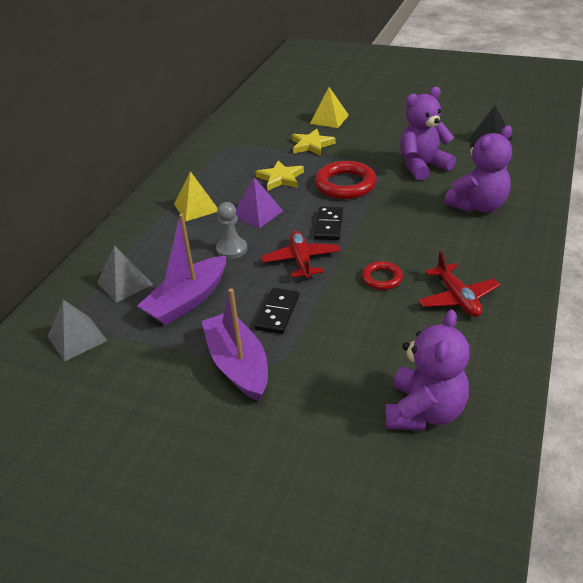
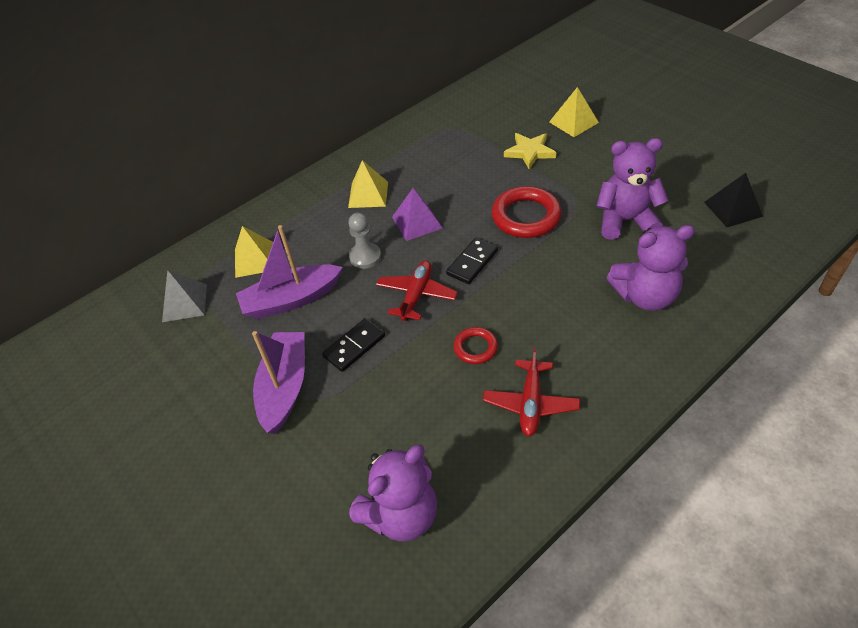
camera: 30 degrees right, 10 degrees up
(125, 283) = (254, 259): grey pyramid -> yellow pyramid
(280, 178) = (468, 186): yellow star -> none

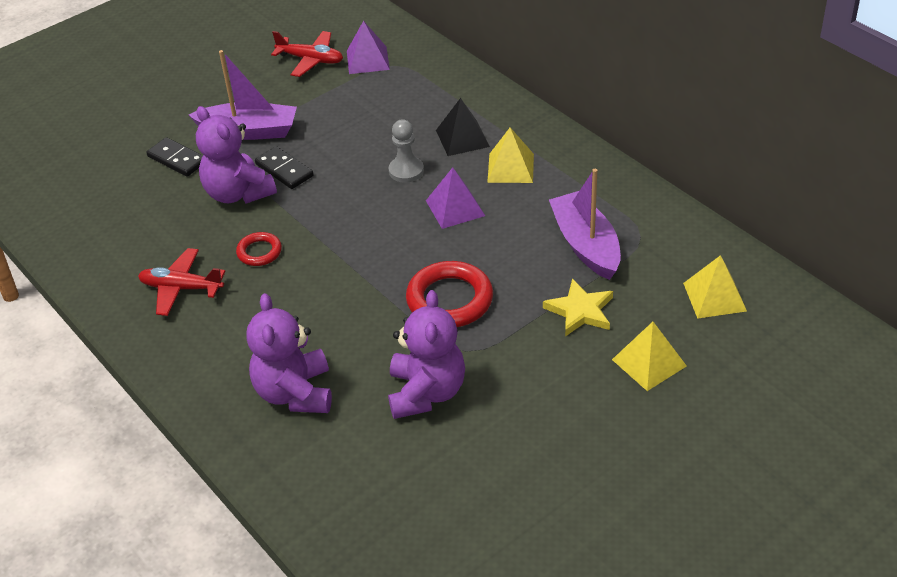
camera: 90 degrees right, 5 degrees down
(184, 303) = (367, 60): grey pyramid -> purple pyramid
(254, 259) = (418, 95): yellow pyramid -> yellow pyramid (714, 297)
(291, 300) = (355, 125): purple boat -> purple boat (586, 245)
(401, 515) = (101, 206): purple teddy bear -> purple teddy bear (238, 193)
(416, 295) = (340, 210): red plane -> red plane (310, 60)
(472, 262) = (380, 252): black domino -> black domino (177, 159)
(733, 209) = (431, 511): black pyramid -> black pyramid (462, 138)

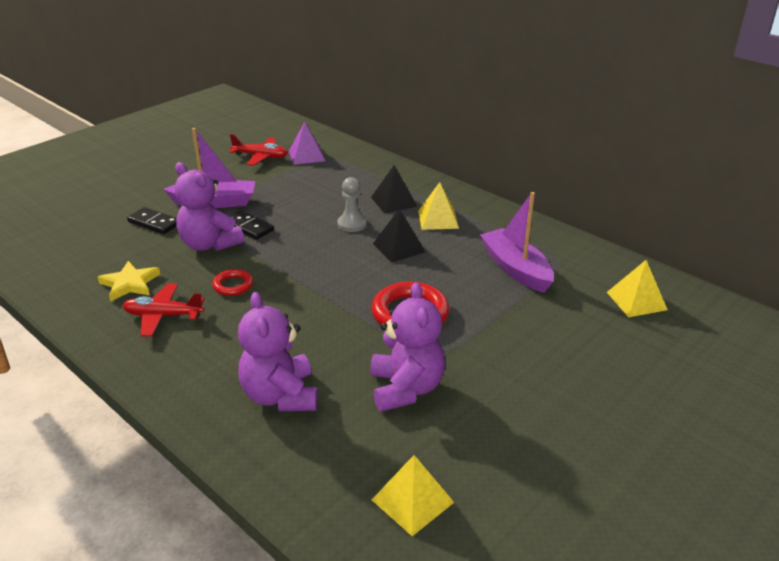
camera: 10 degrees left, 10 degrees down
(455, 208) = (399, 247): purple pyramid -> black pyramid
(580, 311) = (526, 316): yellow star -> yellow star (130, 284)
(649, 362) = (600, 353): yellow pyramid -> yellow pyramid (412, 501)

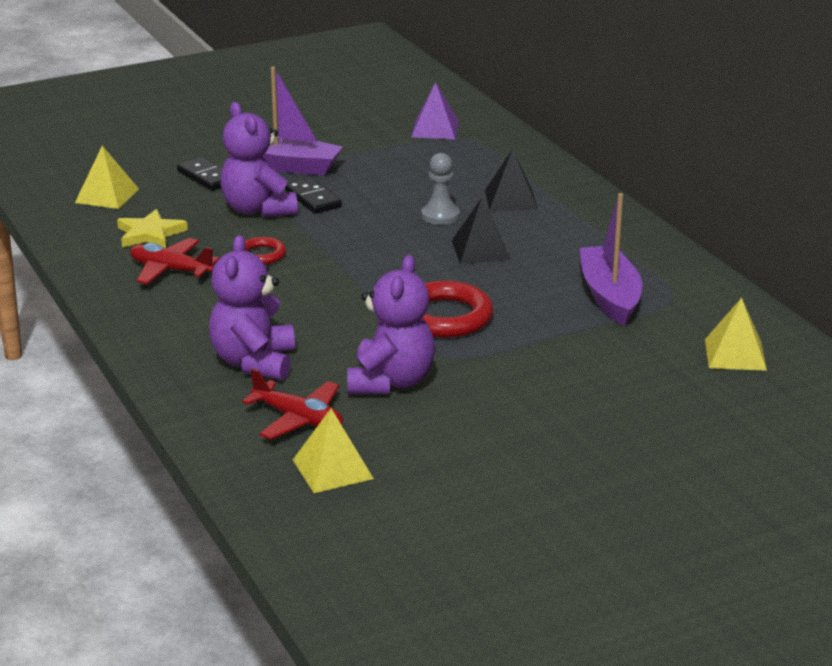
camera: 20 degrees right, 5 degrees down
(260, 157) = (375, 122): red plane -> red plane (298, 419)
(438, 219) = (553, 228): yellow pyramid -> yellow pyramid (107, 196)

